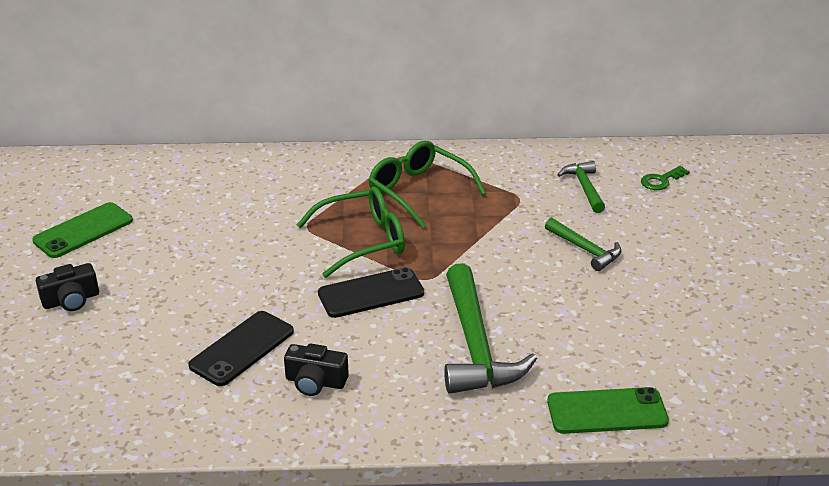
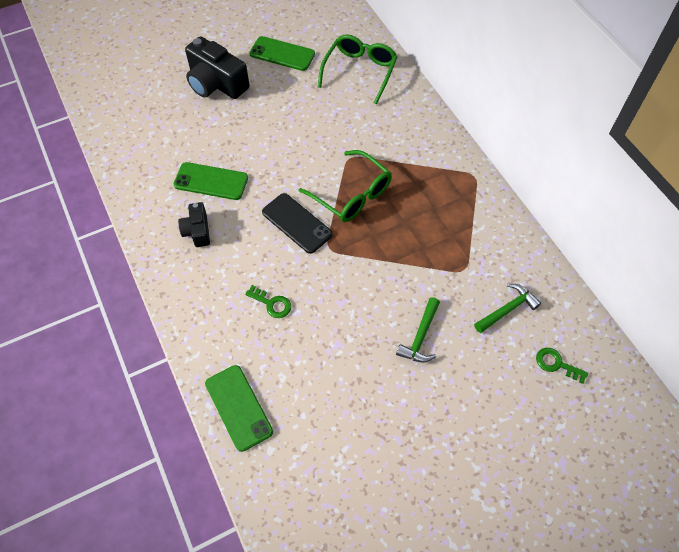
camera: 65 degrees right, 25 degrees up
(71, 300) = (216, 83): black camera -> black camera, size x1.80
(242, 348) = (211, 181): black phone -> green phone
(419, 192) = (431, 203): green glasses -> green glasses (359, 72)
(475, 345) = (272, 304): green hammer -> green key

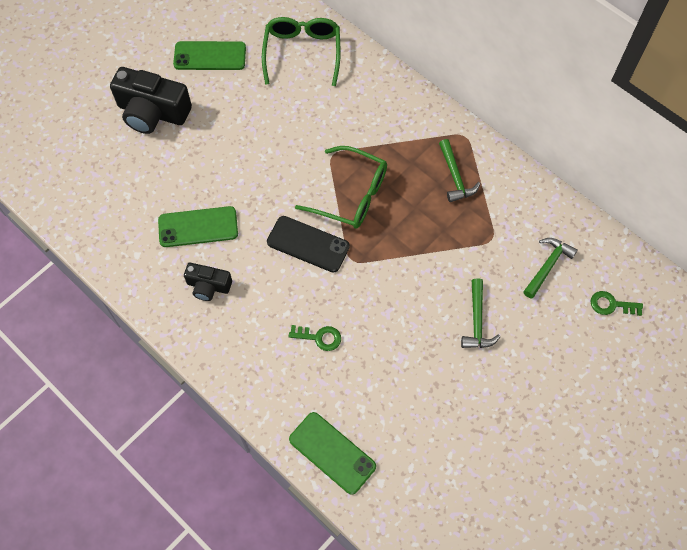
camera: 20 degrees left, 5 degrees up
(197, 231) = (208, 286): black camera -> black camera turned 45 degrees counterclockwise
(451, 207) = (455, 176): none -> green hammer

